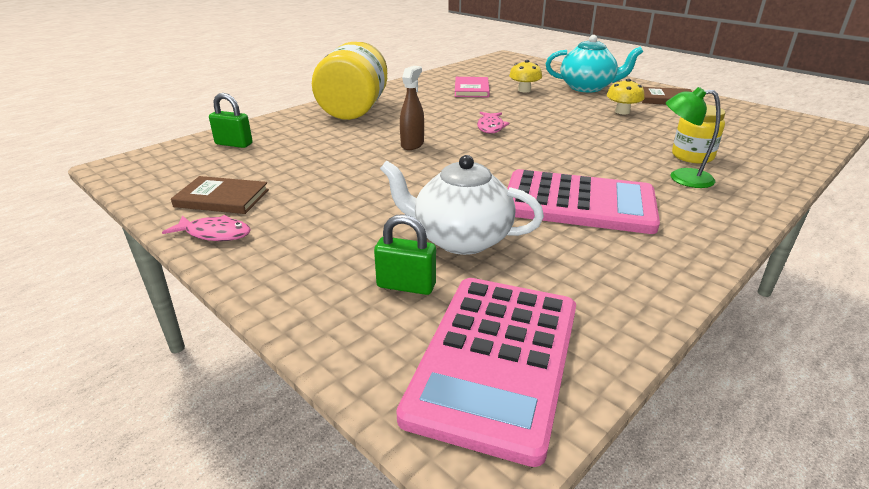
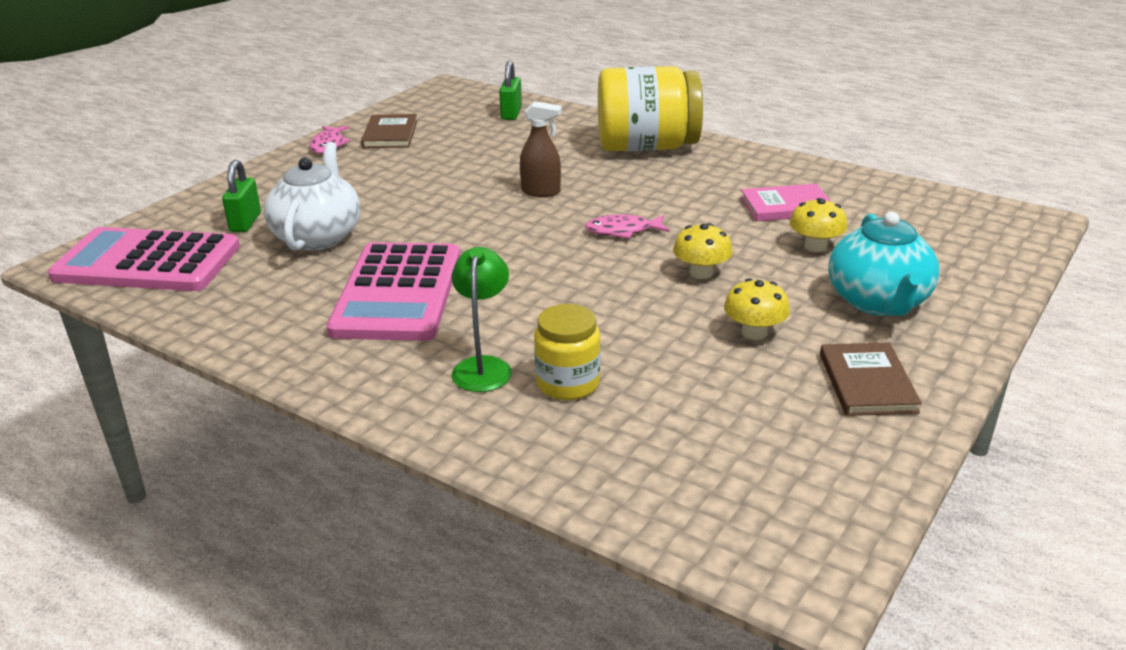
camera: 80 degrees right, 0 degrees up
(553, 115) = (701, 273): none -> yellow mushroom

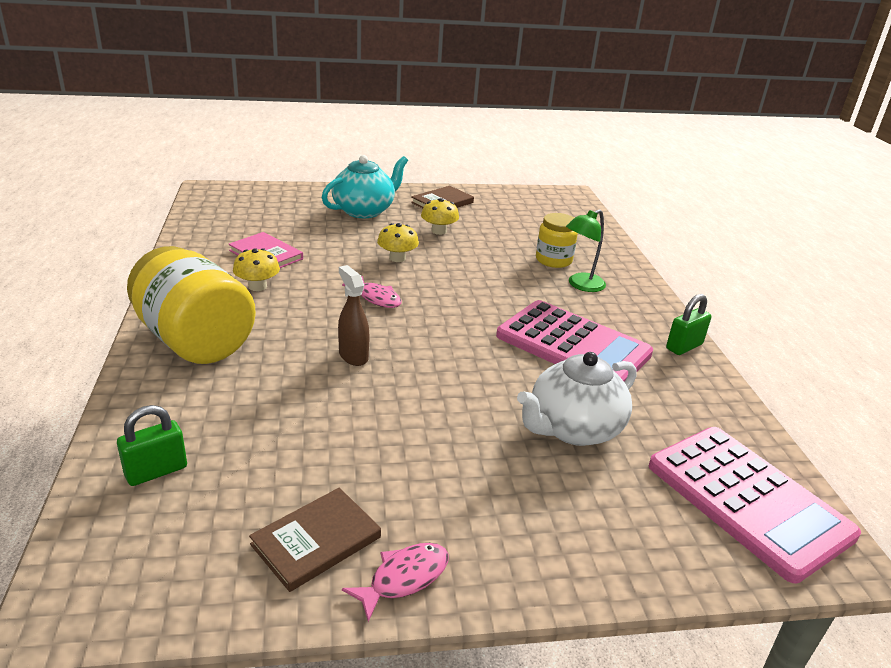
camera: 135 degrees left, 0 degrees up
(245, 222) = (621, 493): green padlock -> green padlock (684, 346)
(397, 293) = (573, 345): pink calculator -> pink calculator turned 75 degrees clockwise
(815, 246) = (317, 235): yellow mushroom -> yellow mushroom (257, 286)

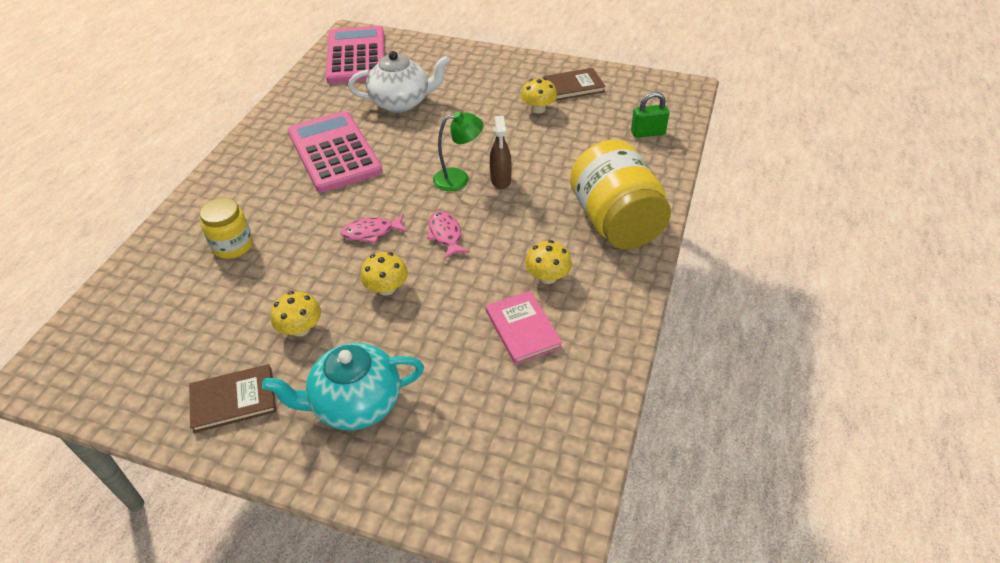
camera: 150 degrees left, 15 degrees up
(359, 471) = (538, 109): none -> yellow mushroom
(404, 578) = (541, 67): pink fish -> pink fish (371, 232)
(581, 285) = (251, 207): green lamp -> green lamp (459, 178)
(684, 346) = (257, 133): green padlock -> none

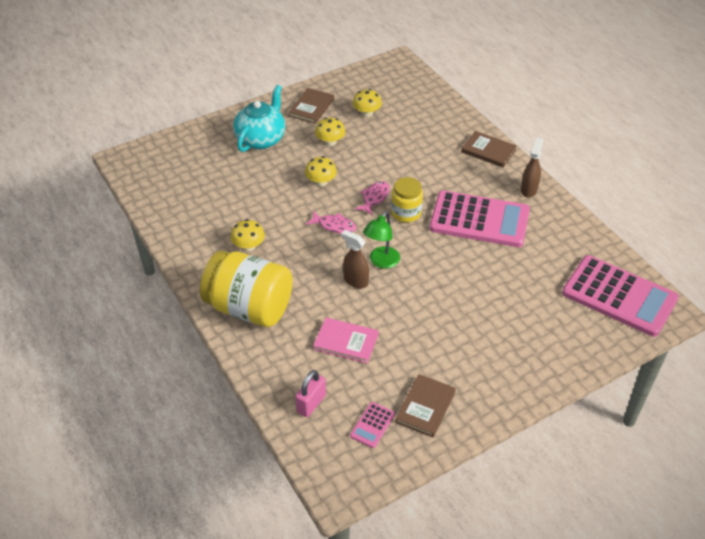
camera: 130 degrees right, 0 degrees up
(209, 195) = (488, 151): none -> brown book
(233, 246) = (426, 143): yellow jar -> yellow jar (406, 213)
(257, 144) = (529, 190): none -> brown spray bottle
(401, 102) = (512, 285): white teapot -> none
(522, 329) = (228, 214): pink book -> pink book (346, 342)
(538, 109) = (417, 359): yellow mushroom -> yellow mushroom (367, 113)
(621, 99) = (372, 425): none -> pink calculator
(648, 133) = (311, 403): green padlock -> pink padlock

